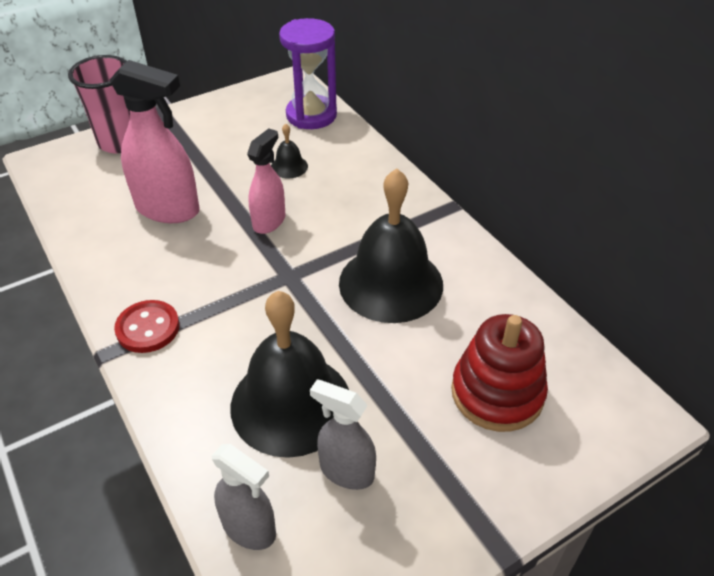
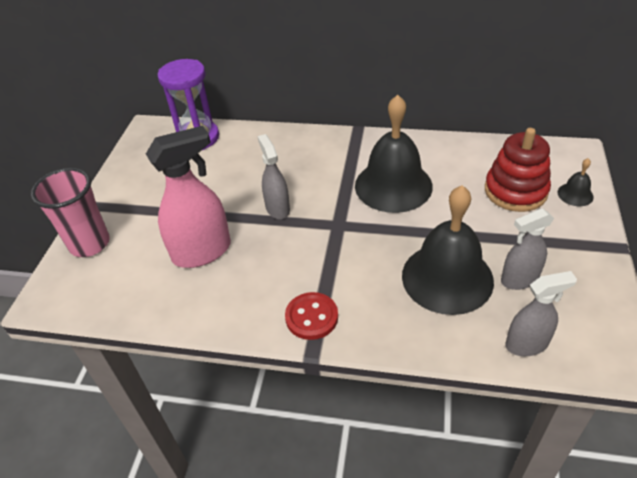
camera: 45 degrees left, 0 degrees up
(269, 221) = (277, 208): pink spray bottle -> grey spray bottle
(289, 166) = (235, 173): black bell -> black bell (575, 194)

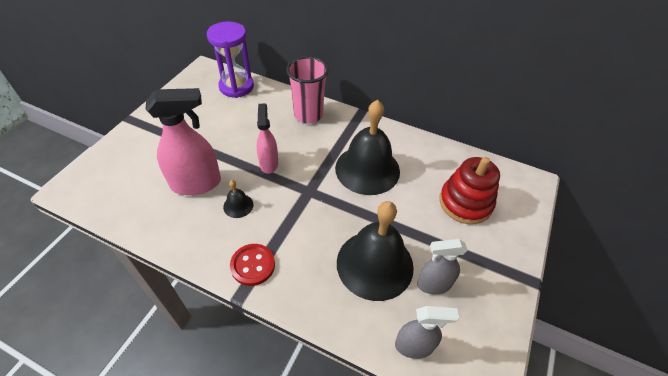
camera: 10 degrees right, 5 degrees up
(90, 244) = (119, 152): pink cup -> pink cup (308, 115)
(277, 208) = (269, 163): grey spray bottle -> pink spray bottle
(575, 194) = (515, 220): black bell -> black bell (238, 205)

